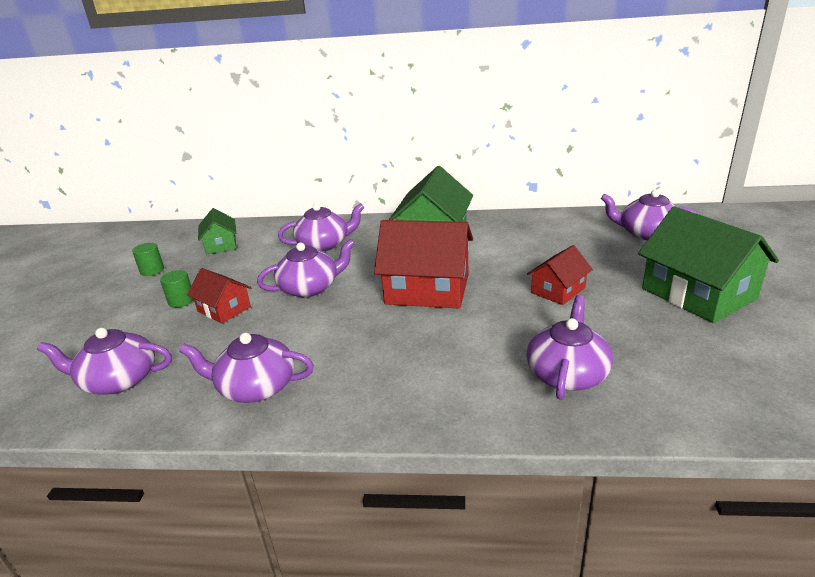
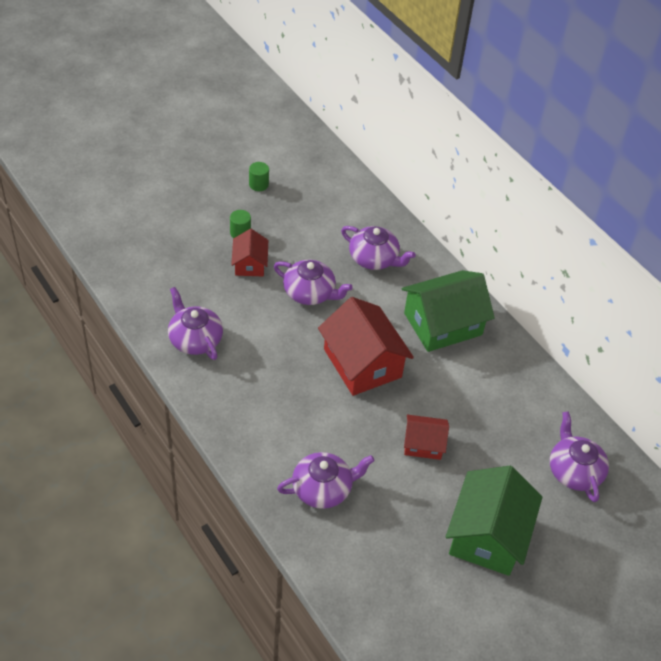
camera: 45 degrees right, 20 degrees up
(118, 380) = (152, 270): purple teapot -> none
(221, 245) = (321, 195): green house -> none

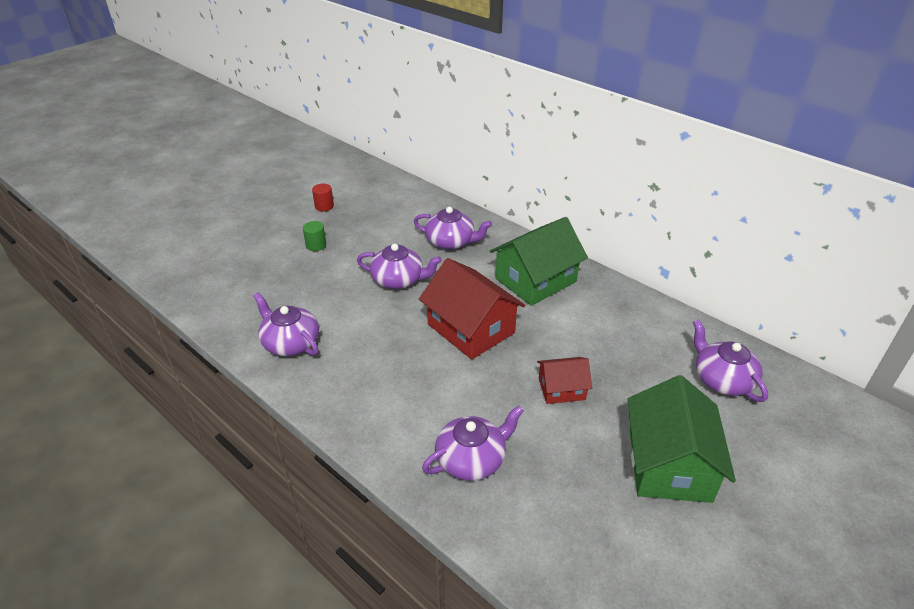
camera: 10 degrees left, 10 degrees down
(250, 264) = (332, 268): red house -> none
(258, 184) = (324, 206): green cylinder -> red cylinder

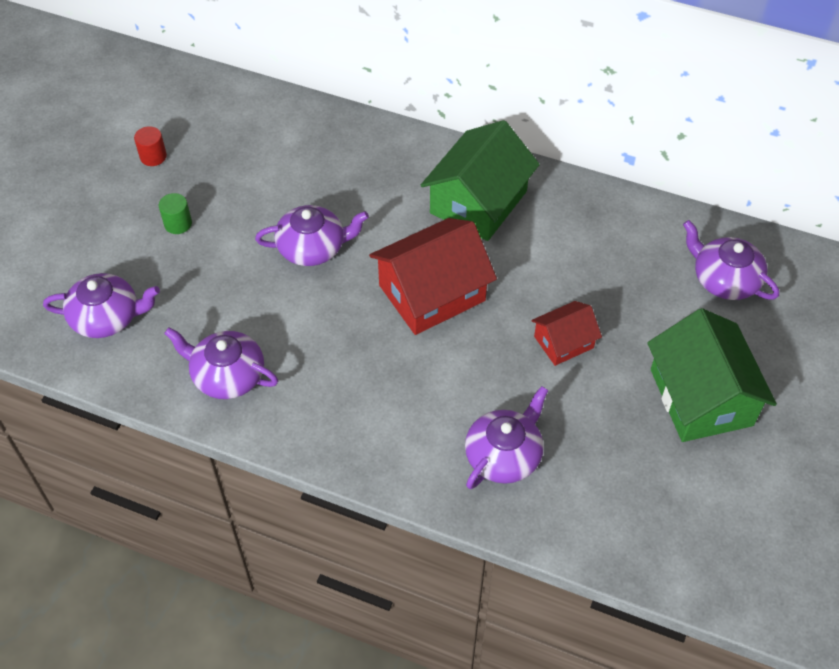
camera: 20 degrees left, 15 degrees up
(451, 242) = (350, 171): purple teapot -> purple teapot (107, 317)
(471, 328) = (432, 293): red house -> red house turned 60 degrees counterclockwise

